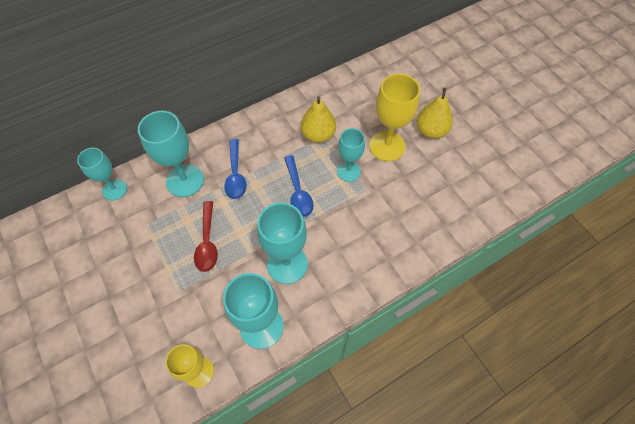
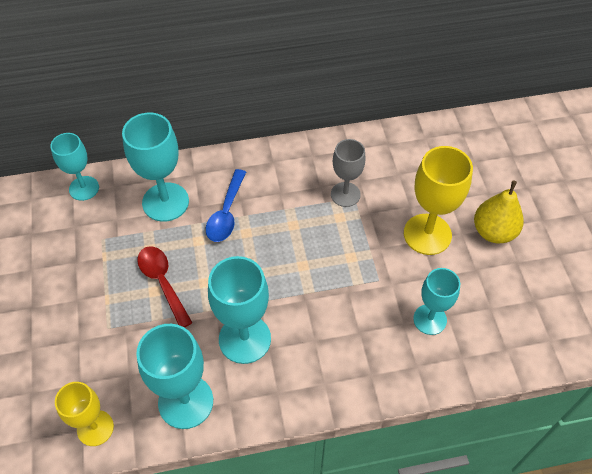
camera: 20 degrees right, 5 degrees down
(207, 242) = (163, 282): red spoon -> red spoon turned 135 degrees clockwise
(298, 192) = (292, 257): blue spoon -> none
(318, 135) = (345, 194): yellow pear -> grey goblet
(348, 171) = (365, 250): turquoise goblet -> turquoise goblet (430, 319)

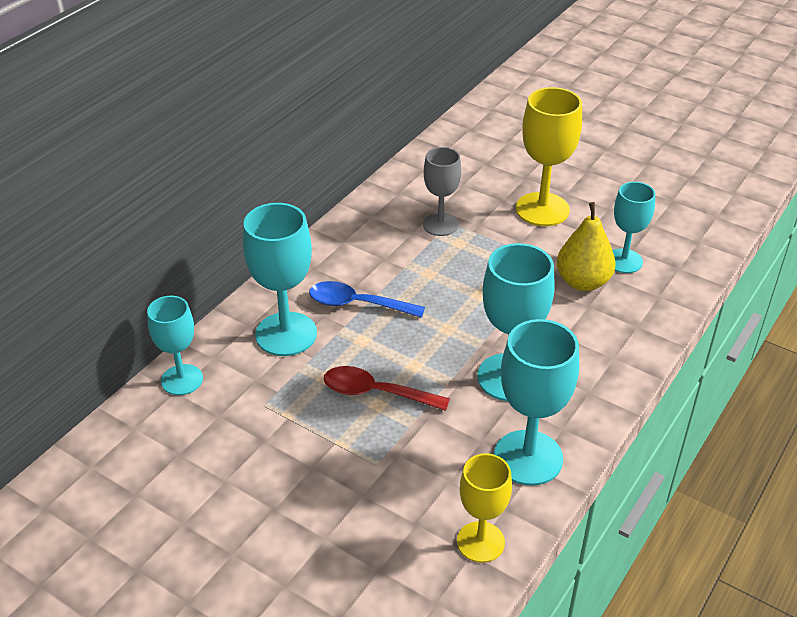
camera: 45 degrees left, 15 degrees down
(226, 213) = (357, 304): blue spoon -> blue spoon turned 135 degrees clockwise
(493, 232) = (585, 177): yellow pear -> yellow pear (583, 282)

